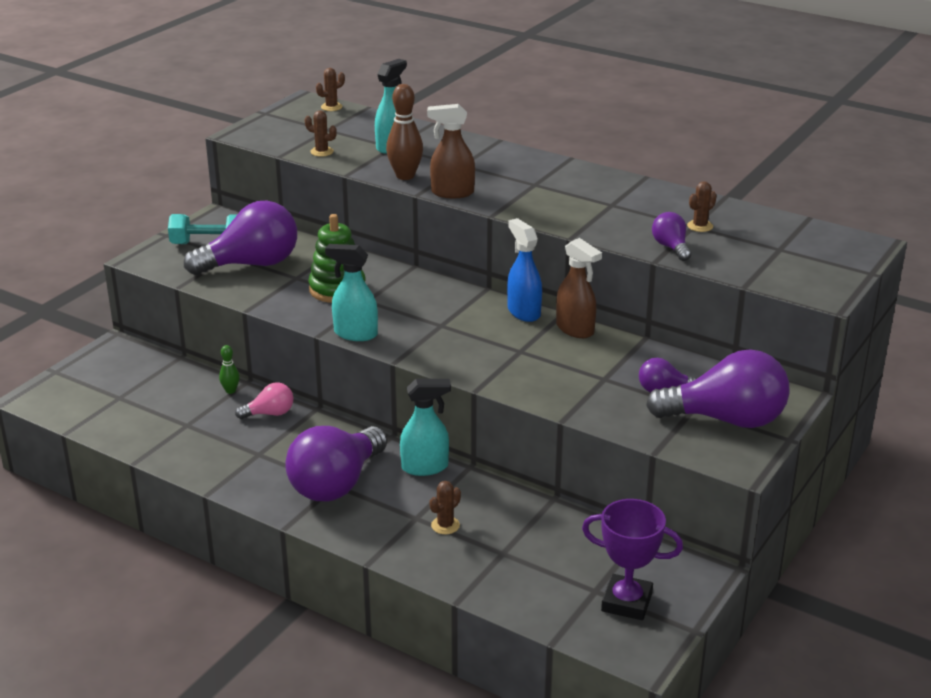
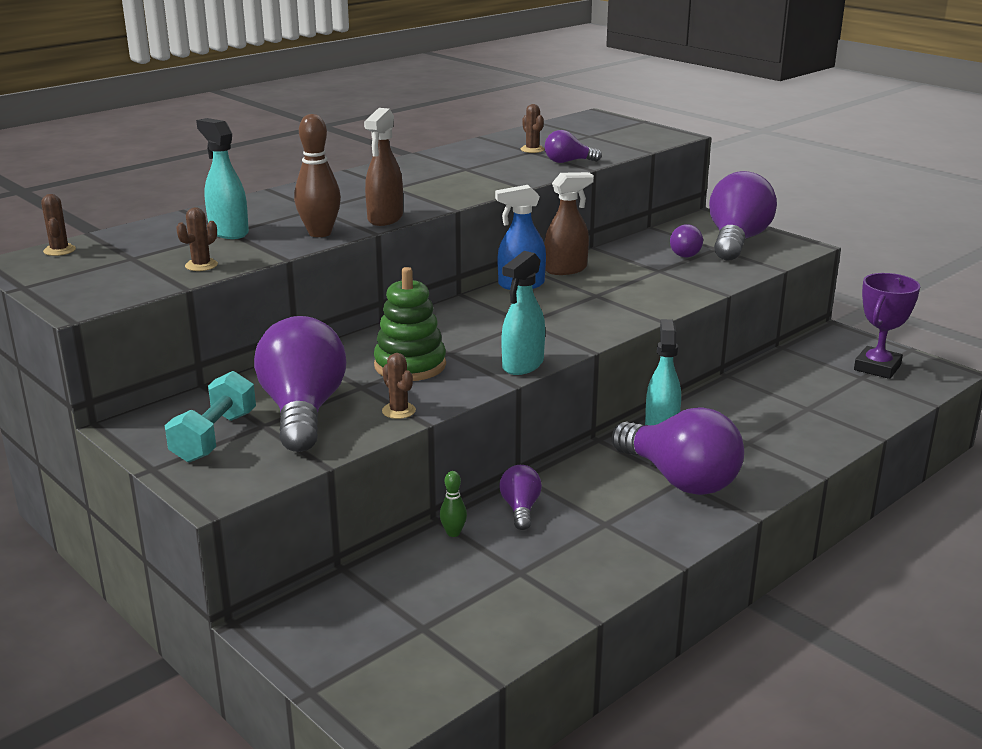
camera: 75 degrees left, 5 degrees down
(270, 413) = (520, 509): pink light bulb -> purple light bulb
(445, 525) = (762, 429): brown cactus -> brown cactus (398, 411)

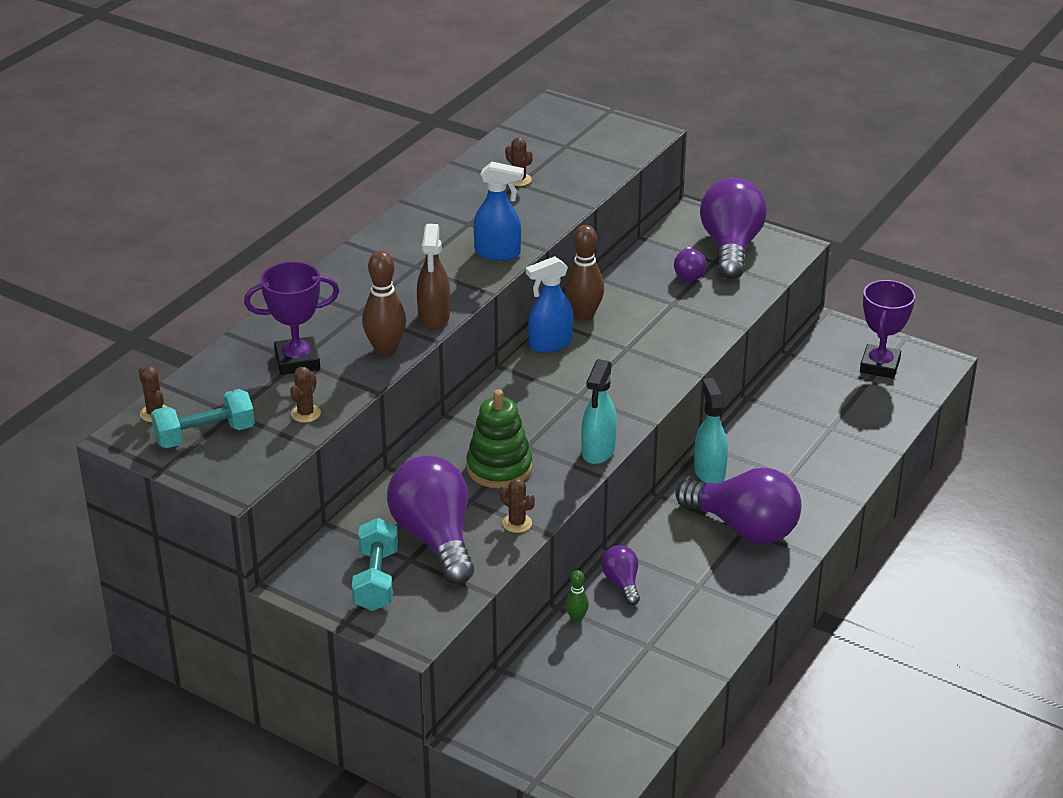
camera: 15 degrees left, 10 degrees up
(89, 269) = (205, 435): none -> turquoise dumbbell
(228, 232) = (297, 361): turquoise spray bottle -> purple trophy
(480, 187) = (498, 253): none -> blue spray bottle
(566, 269) = (583, 315): brown spray bottle -> brown bowling pin
(568, 162) = (564, 197): purple light bulb -> none

